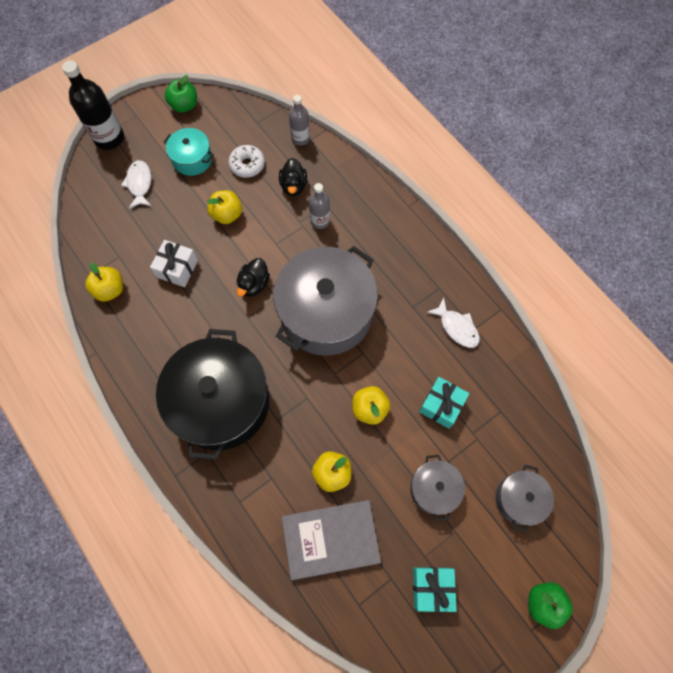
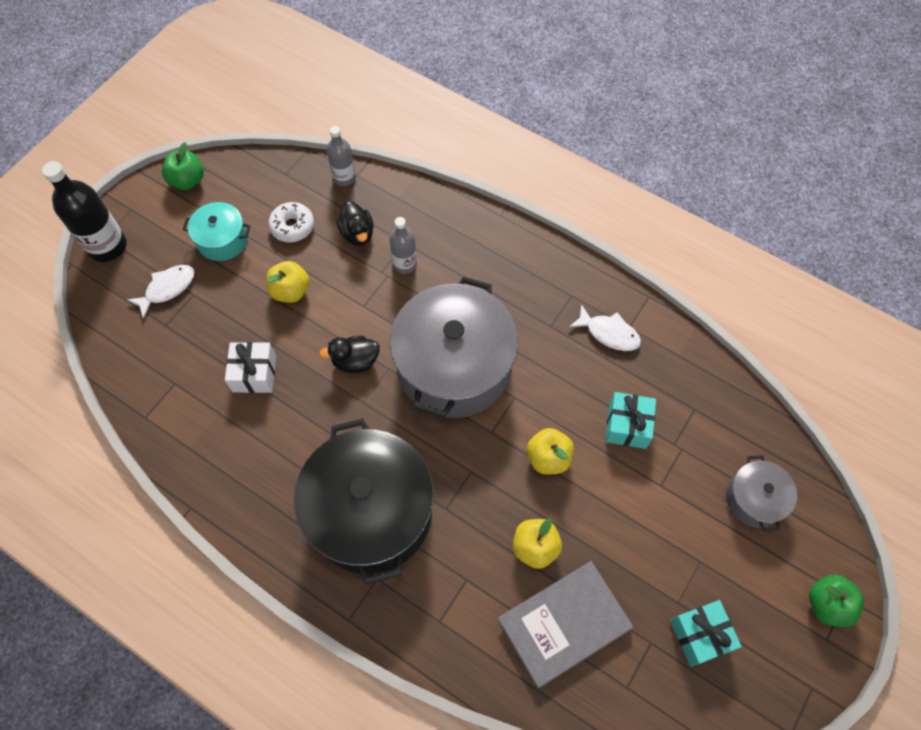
camera: 20 degrees left, 5 degrees down
(110, 290) = (179, 426): yellow apple -> none
(139, 184) = (167, 288): white fish -> white fish turned 75 degrees clockwise
(254, 284) = (355, 361): black duck -> black duck turned 75 degrees clockwise
(434, 489) = (657, 522): grey pot -> none

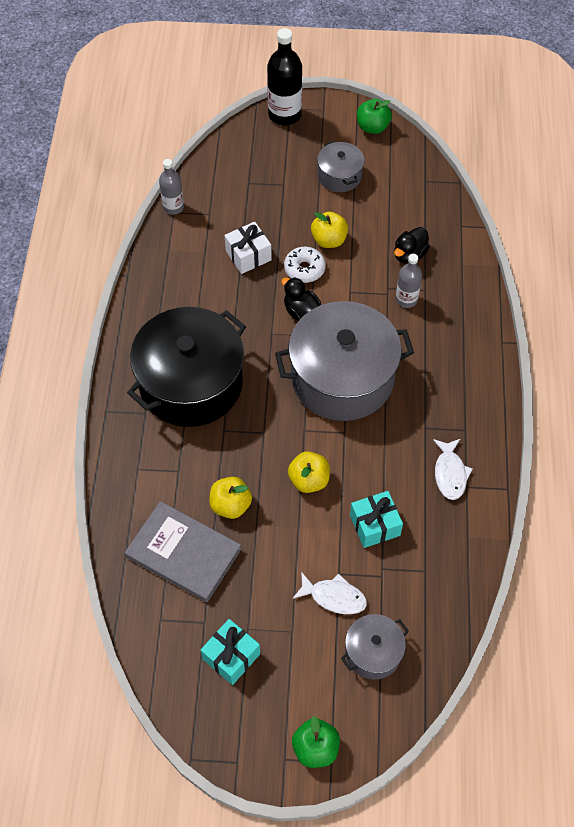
camera: 60 degrees right, 5 degrees down
(167, 288) = (277, 167): white fish -> white fish (334, 597)
(222, 240) = (339, 176): turquoise pot -> grey pot
(292, 226) = (383, 211): white donut -> white donut (304, 269)
(344, 178) = (452, 219): grey bottle -> grey bottle (173, 207)

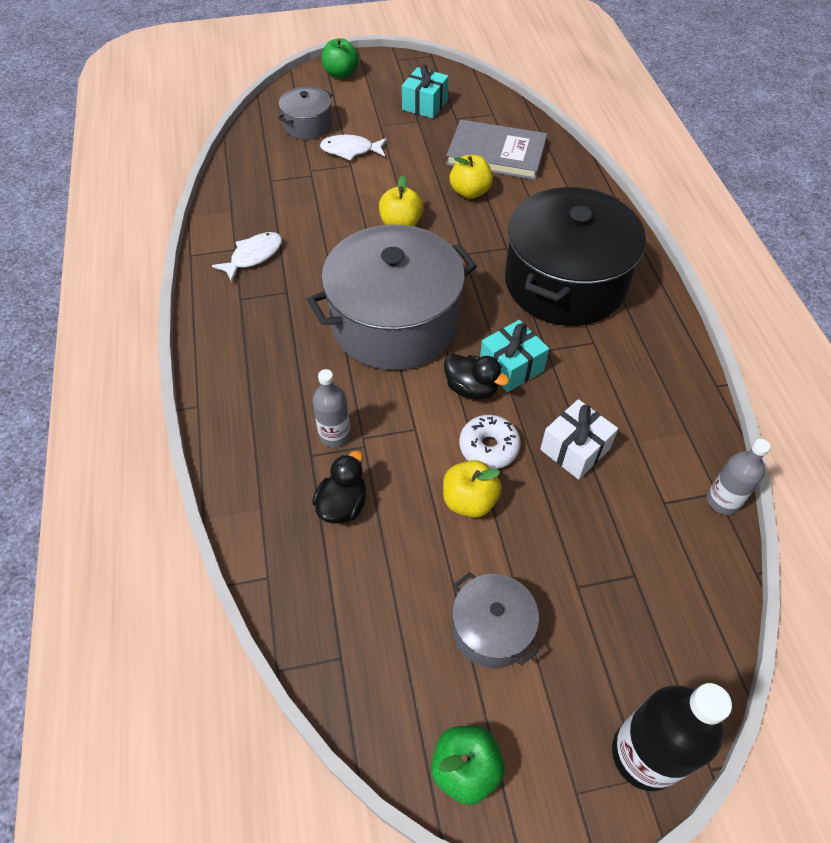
camera: 165 degrees right, 5 degrees down
(375, 525) = (325, 202): turquoise gift -> turquoise gift (511, 366)
(450, 473) = (253, 256): white fish -> white fish turned 60 degrees clockwise

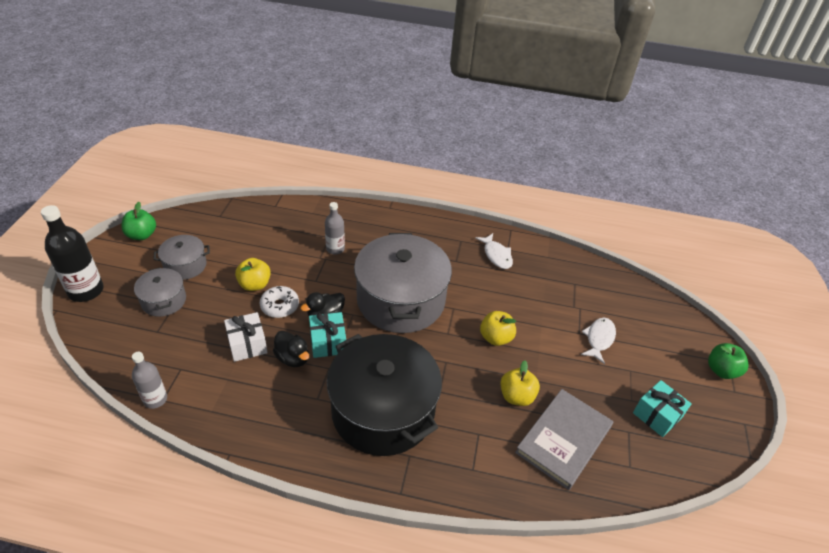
camera: 110 degrees right, 10 degrees down
(308, 125) = (641, 324): grey pot -> grey pot (163, 300)
(342, 505) = (291, 239): black duck -> black duck (293, 358)

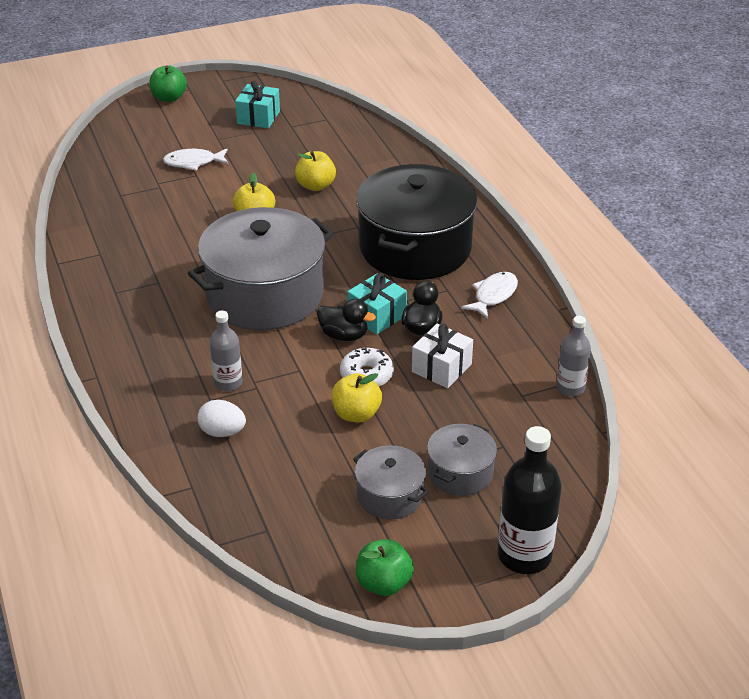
camera: 120 degrees left, 5 degrees down
(300, 230) = (222, 432): none -> white egg
(496, 255) = (119, 258): white fish -> white fish (493, 295)
(563, 439) = (335, 152): grey book -> none

